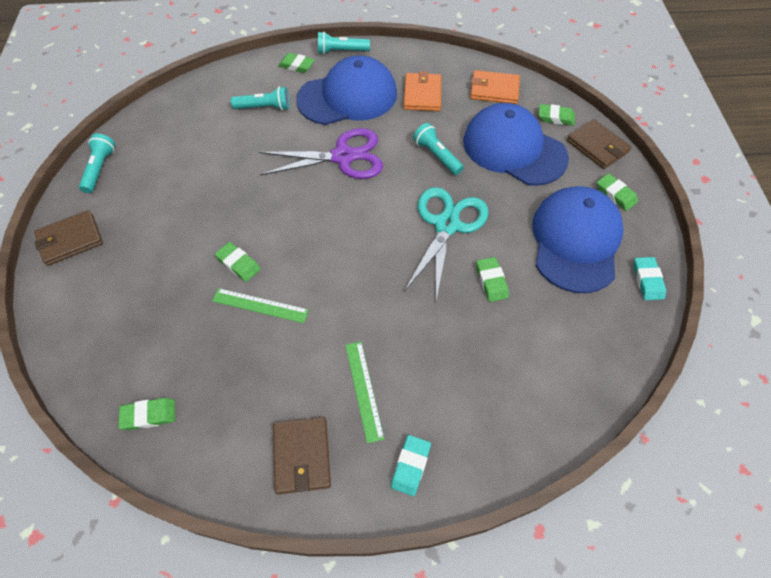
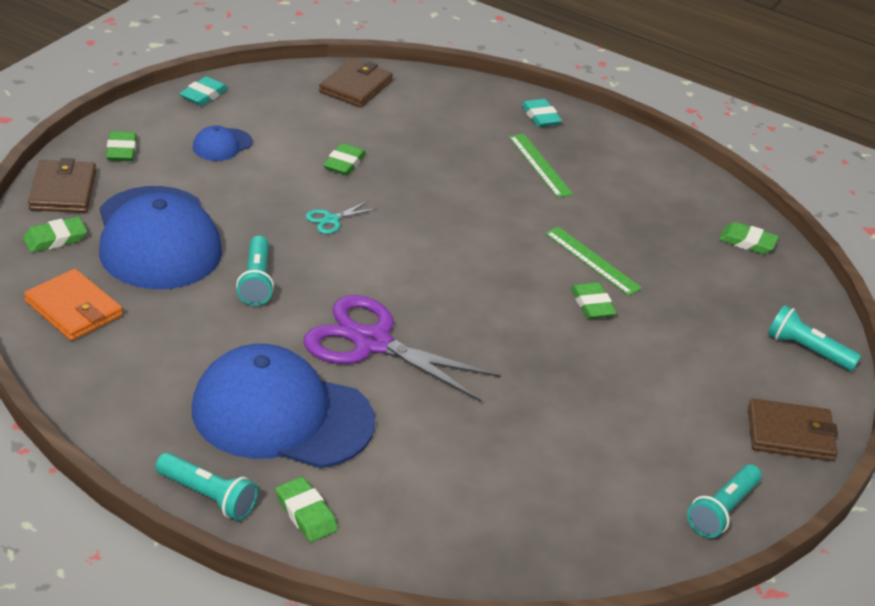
camera: 150 degrees left, 20 degrees down
(264, 107) = (419, 469): turquoise flashlight -> turquoise flashlight (807, 350)
(302, 456) = (624, 160): brown wallet -> brown wallet (355, 87)
(363, 390) = (540, 165): green ruler -> green ruler turned 45 degrees counterclockwise
(411, 466) = (540, 117): turquoise eraser -> turquoise eraser turned 75 degrees counterclockwise
(422, 94) = (175, 358): orange wallet -> none
(446, 225) = (331, 220): turquoise scissors -> turquoise scissors, size x0.42
(555, 117) = (55, 239): green eraser -> green eraser turned 75 degrees counterclockwise
(575, 241) = (222, 145): blue cap -> blue cap, size x0.42

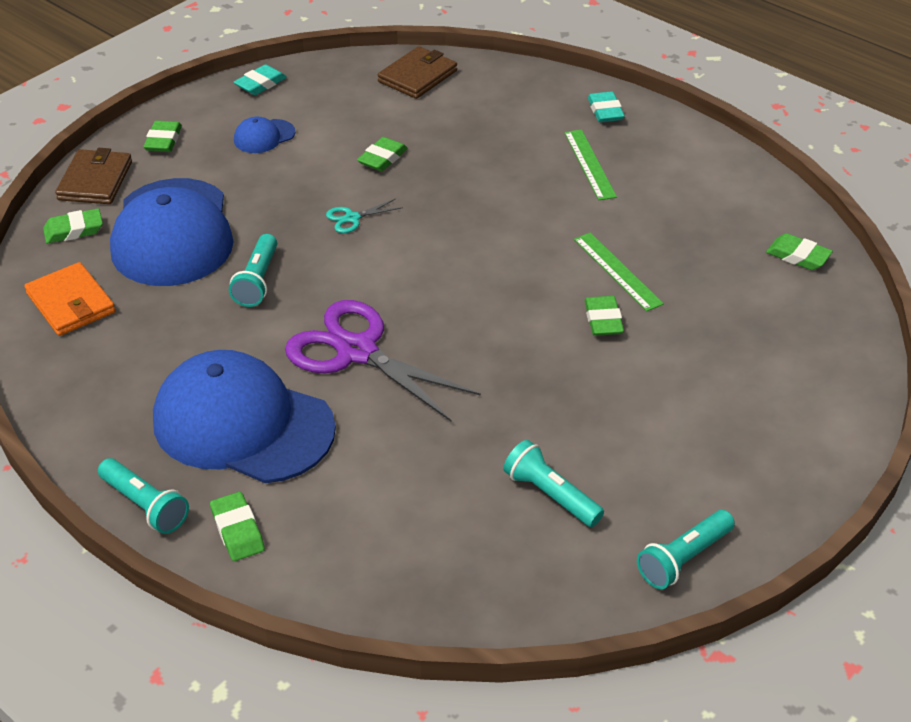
camera: 15 degrees right, 5 degrees up
(790, 434) = (786, 477): brown wallet -> none
(807, 350) = (833, 382): turquoise flashlight -> turquoise flashlight (550, 495)

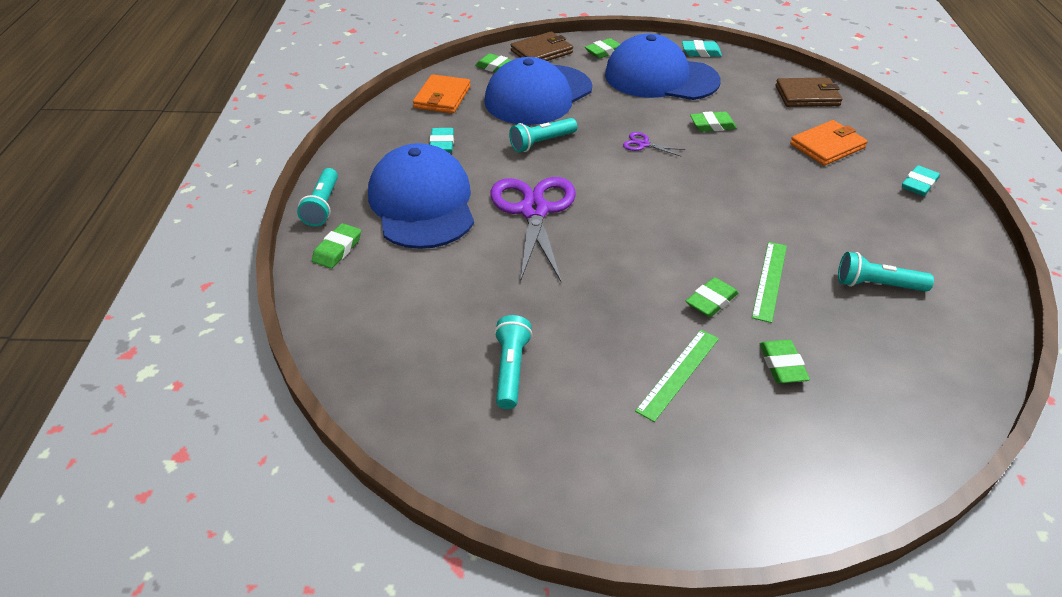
camera: 50 degrees right, 0 degrees up
(159, 352) = (442, 144): none -> turquoise eraser
(264, 136) = (660, 78): blue cap -> blue cap, size x2.38
(352, 218) = (643, 144): turquoise scissors -> purple scissors
(499, 118) = (827, 146): none -> orange wallet
(590, 164) = (853, 208): green ruler -> green ruler (678, 374)
(683, 559) = (526, 481): turquoise flashlight -> turquoise flashlight (877, 285)
(798, 256) = (941, 371): green eraser -> green eraser (782, 365)

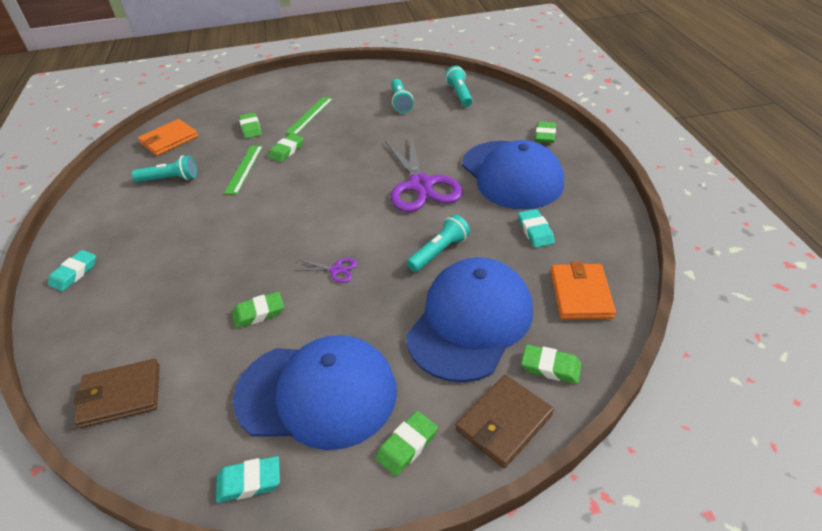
camera: 170 degrees right, 0 degrees up
(322, 206) = (585, 159): turquoise flashlight -> turquoise flashlight (459, 94)
(827, 146) = (139, 306): orange wallet -> orange wallet (169, 140)

